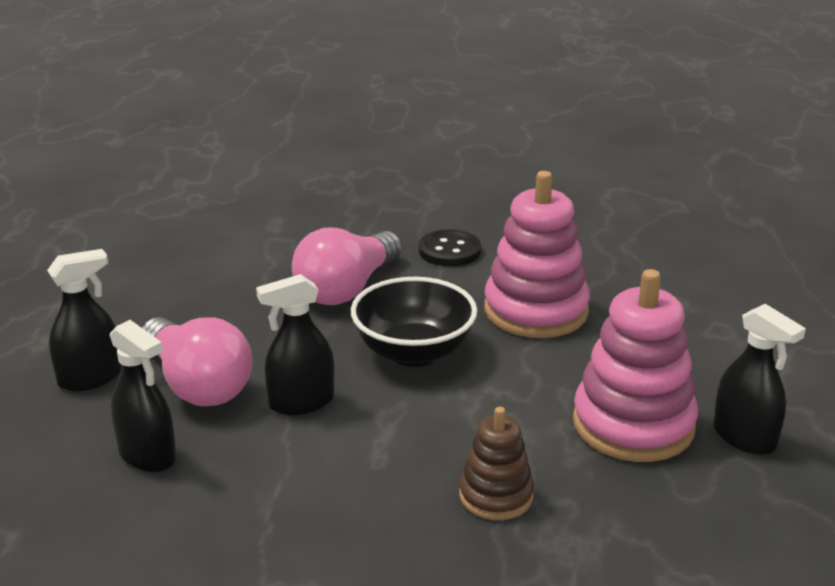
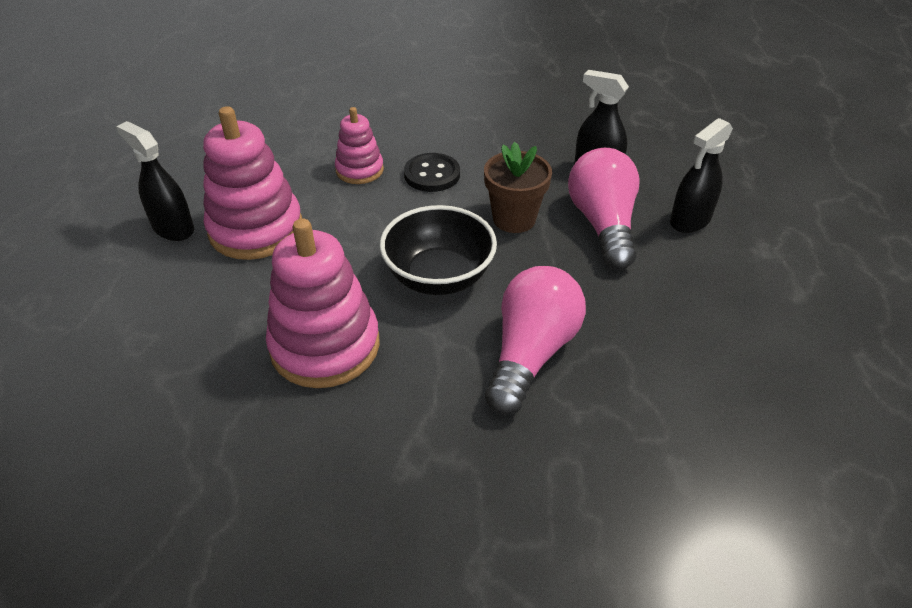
camera: 170 degrees right, 15 degrees up
(197, 385) = (602, 224): pink light bulb -> pink light bulb turned 45 degrees clockwise
(301, 402) = (514, 219): black spray bottle -> brown flower pot
(449, 251) = (431, 442): black button -> black button (432, 174)
(496, 496) = (359, 170): brown stacking toy -> pink stacking toy

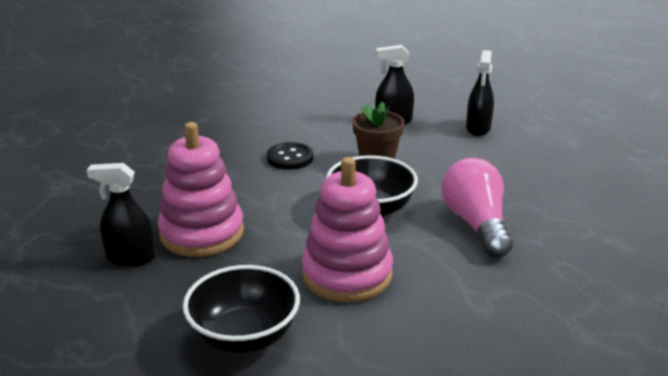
camera: 35 degrees left, 15 degrees down
(161, 366) = (244, 336): none -> black bowl
(359, 170) = (233, 172): pink stacking toy -> none
(602, 224) = (433, 147): pink light bulb -> none

